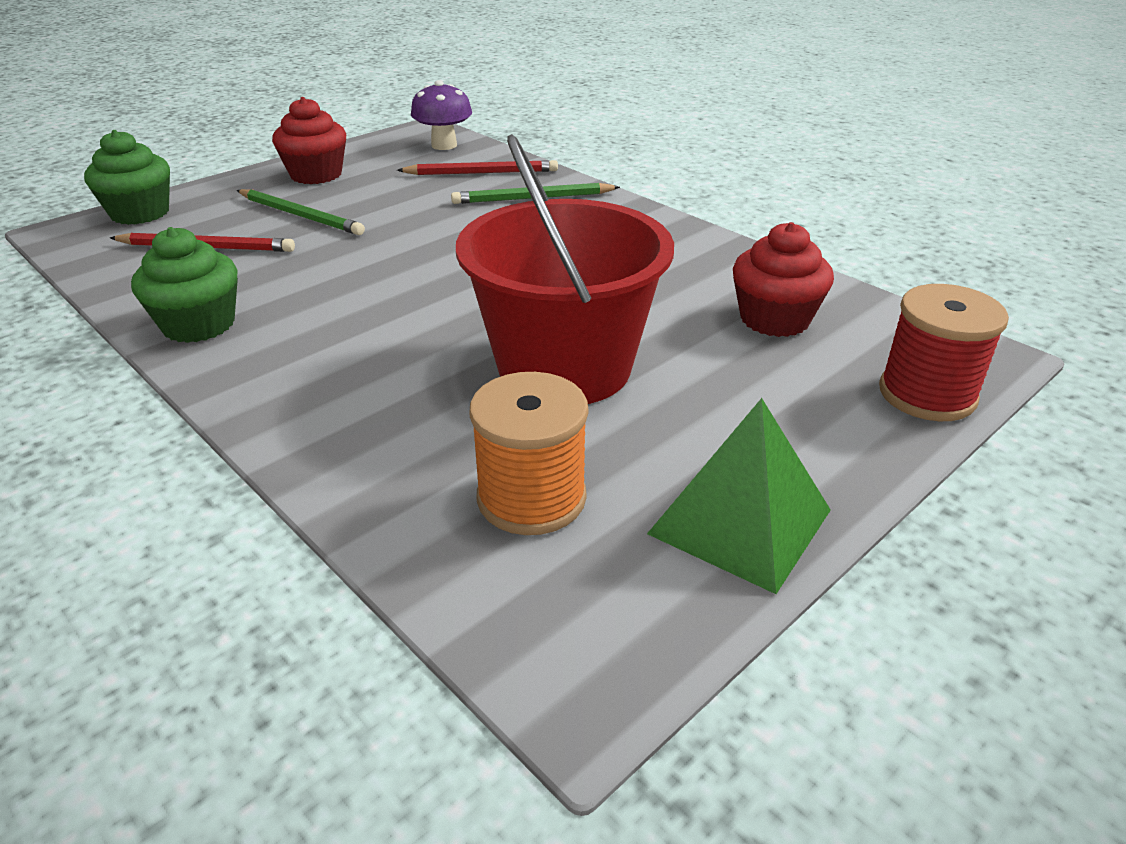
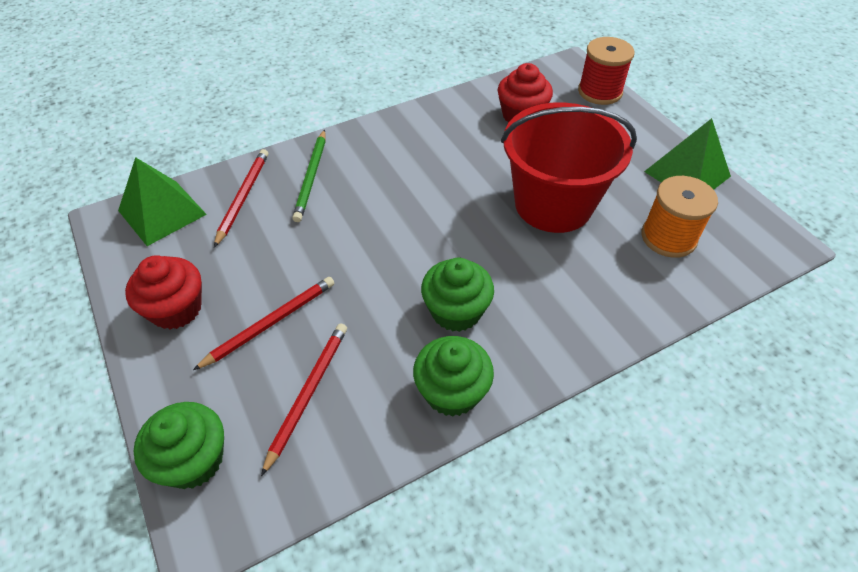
camera: 75 degrees left, 15 degrees up
(300, 215) = (270, 323): green pencil -> red pencil
(326, 312) = (456, 311): none -> green cupcake
(444, 145) = (162, 212): purple mushroom -> green pyramid

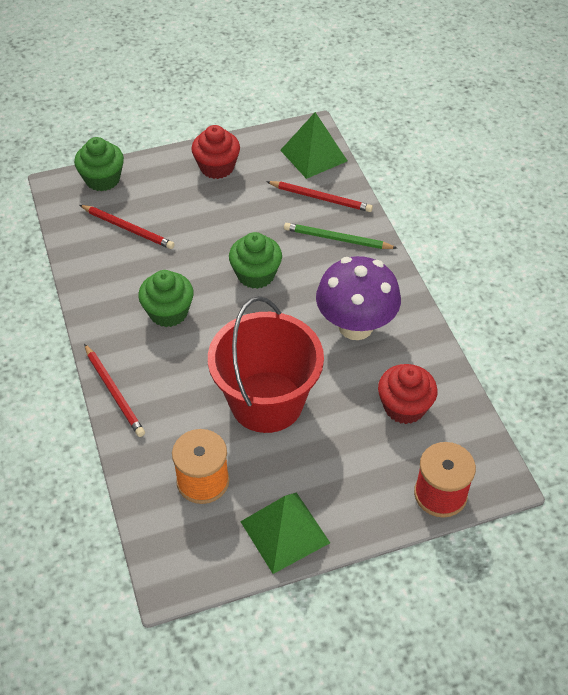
camera: 100 degrees right, 0 degrees up
(270, 323) = (190, 212): red pencil -> red pencil (114, 392)
(435, 152) = (355, 326): none -> purple mushroom
(452, 391) = (102, 299): green cupcake -> green cupcake (256, 274)

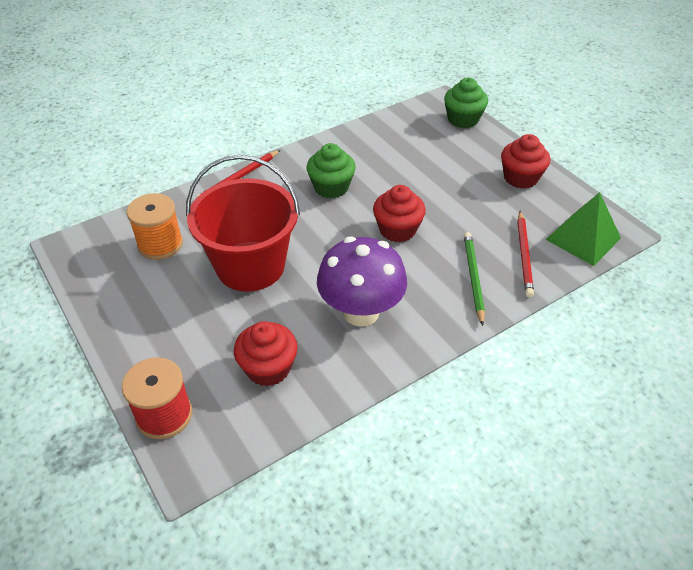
camera: 75 degrees right, 5 degrees down
(128, 228) = (414, 145): red pencil -> none
(256, 274) = (397, 230): green cupcake -> red cupcake
(285, 532) = (113, 304): green pyramid -> none

